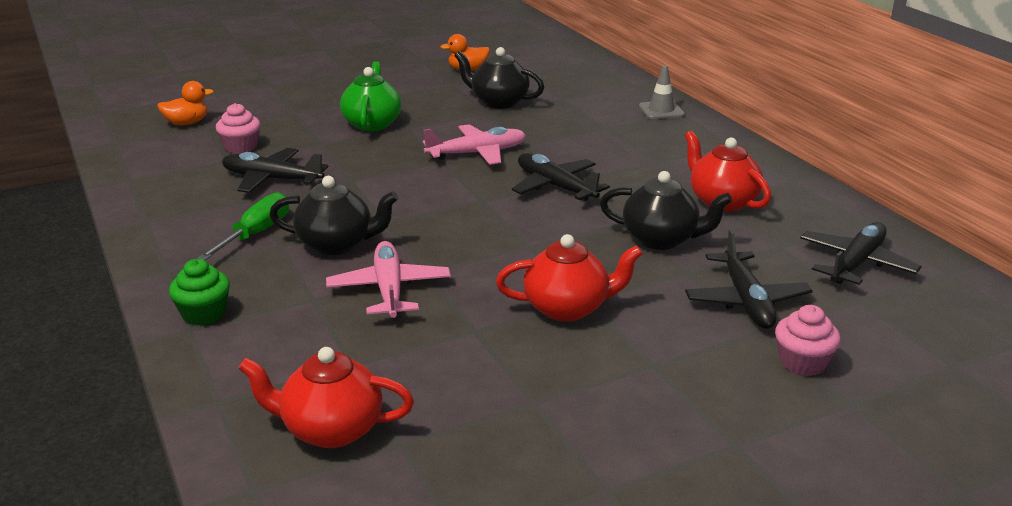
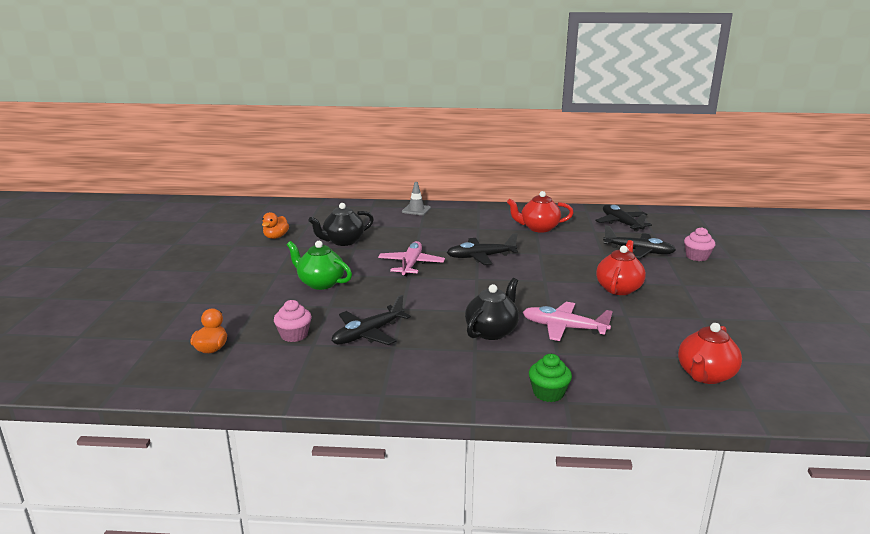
camera: 60 degrees left, 5 degrees down
(256, 234) = (449, 355): green screwdriver -> none
(661, 239) = (566, 250): black teapot -> none

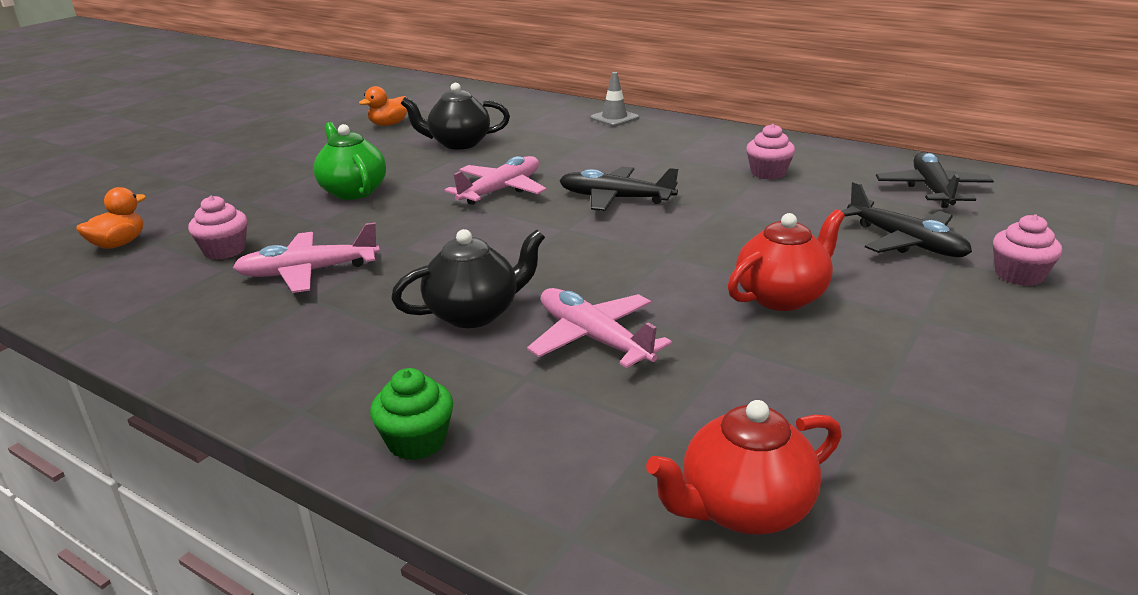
camera: 30 degrees right, 5 degrees up
(368, 334) = (308, 272): black plane -> pink plane
(538, 228) = (768, 173): red teapot -> pink cupcake

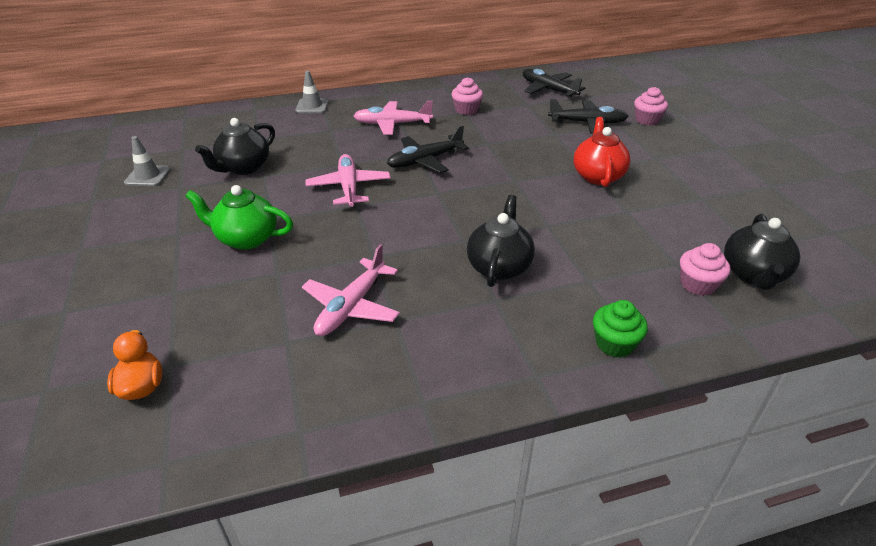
camera: 50 degrees left, 10 degrees up
(225, 250) = (252, 332): pink cupcake -> pink cupcake (697, 284)
(389, 124) = (148, 176): orange duck -> grey traffic cone
(594, 339) = (574, 243): pink plane -> pink plane (392, 124)
(743, 509) = (753, 275): red teapot -> black teapot

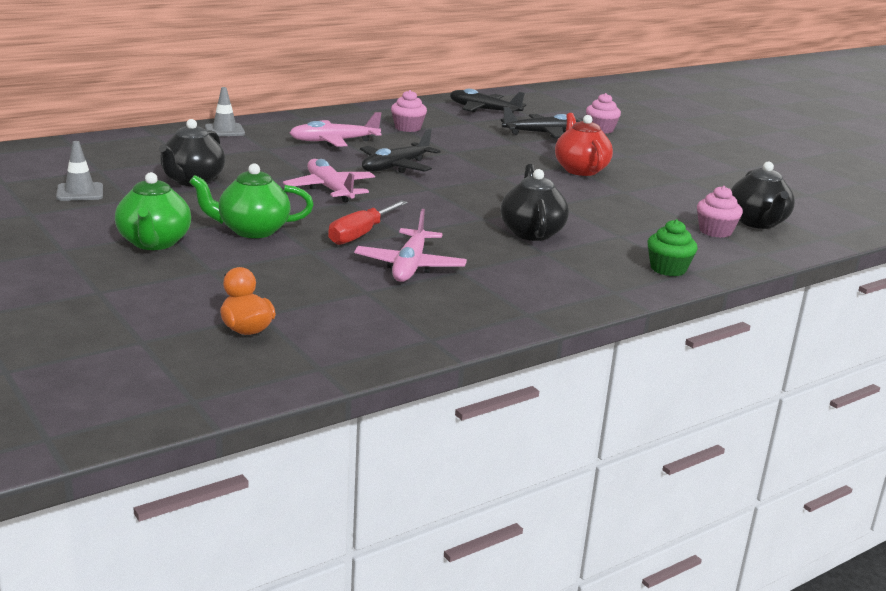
camera: 20 degrees left, 15 degrees down
(156, 248) = (154, 243): none -> green teapot
(336, 253) = (361, 234): none -> red screwdriver

